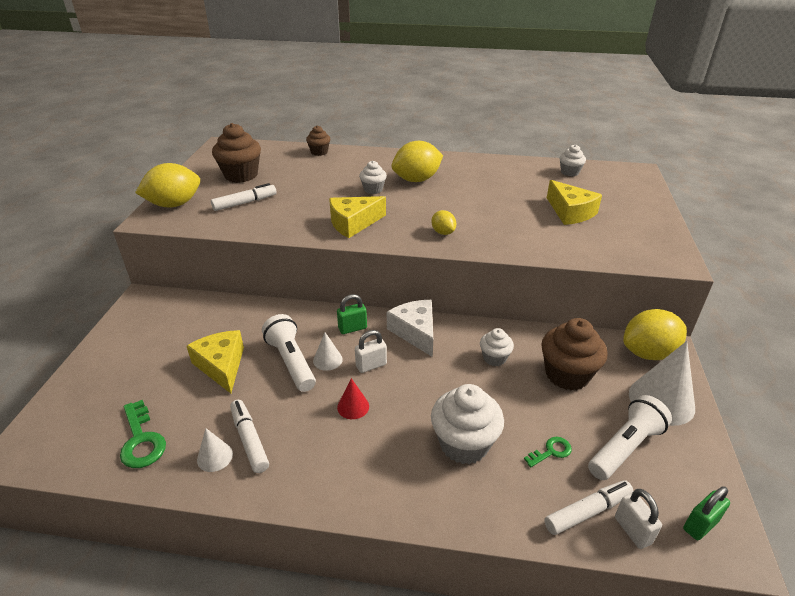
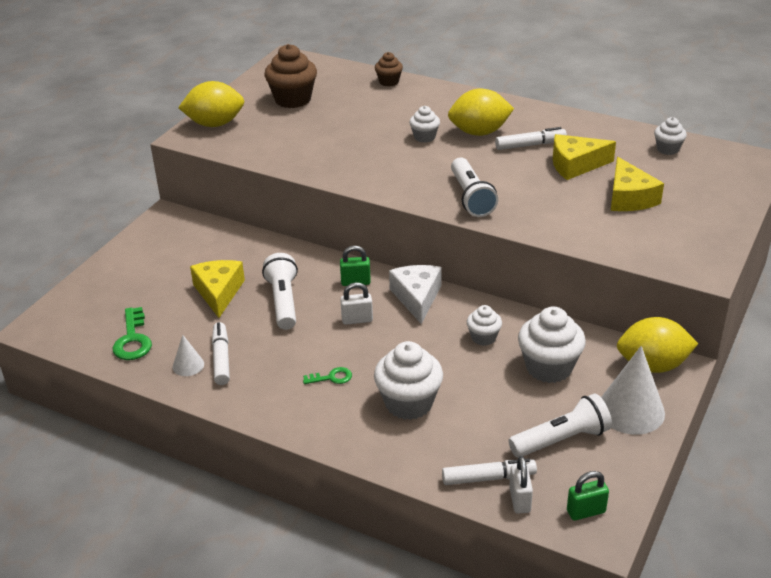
camera: 20 degrees right, 0 degrees up
(245, 203) = (284, 132): white marker -> white marker (530, 145)
(327, 360) = (318, 306): white cone -> none
(353, 223) = (383, 172): yellow cheese -> yellow cheese (575, 165)
(353, 406) = (323, 351): red cone -> none
(443, 232) = (471, 197): yellow lemon -> white flashlight
(551, 451) = (487, 427): green key -> green key (332, 377)
(567, 374) = (549, 367): brown cupcake -> white cupcake

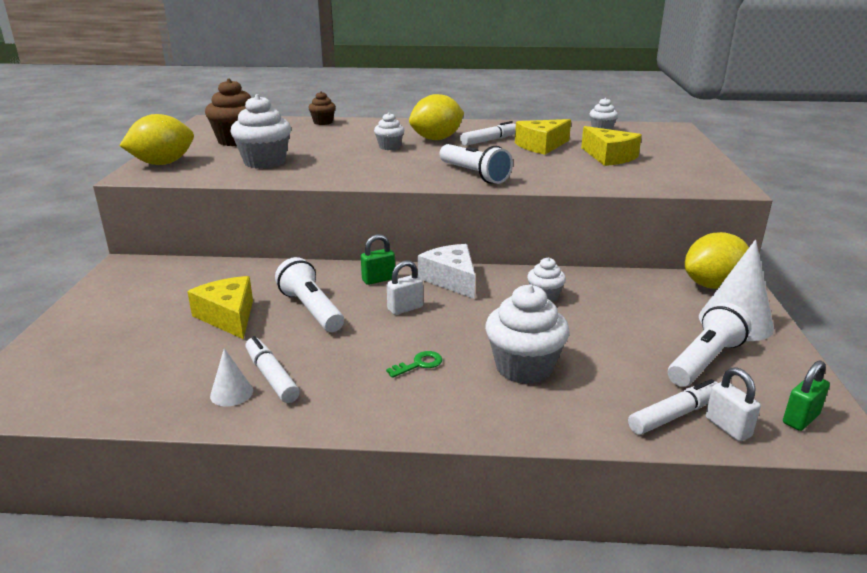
camera: 25 degrees left, 10 degrees down
(133, 340) = (139, 384): green key -> none
(549, 367) = (628, 306): white cupcake -> white cupcake (264, 162)

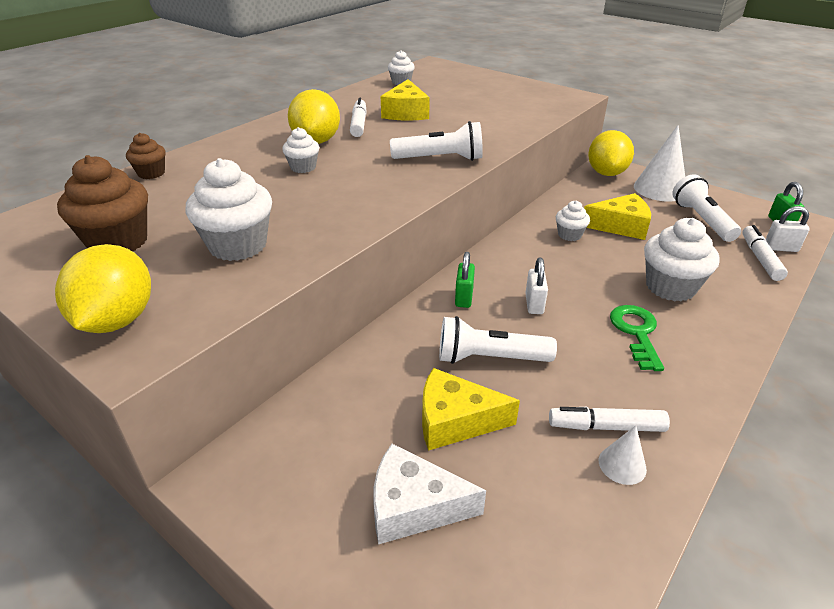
camera: 55 degrees left, 10 degrees up
(419, 364) = (636, 332): green key -> green key, size x1.71
(451, 280) = (501, 262): white cheese -> white cheese (414, 506)
(609, 157) = (468, 103): yellow cheese -> yellow cheese (620, 226)

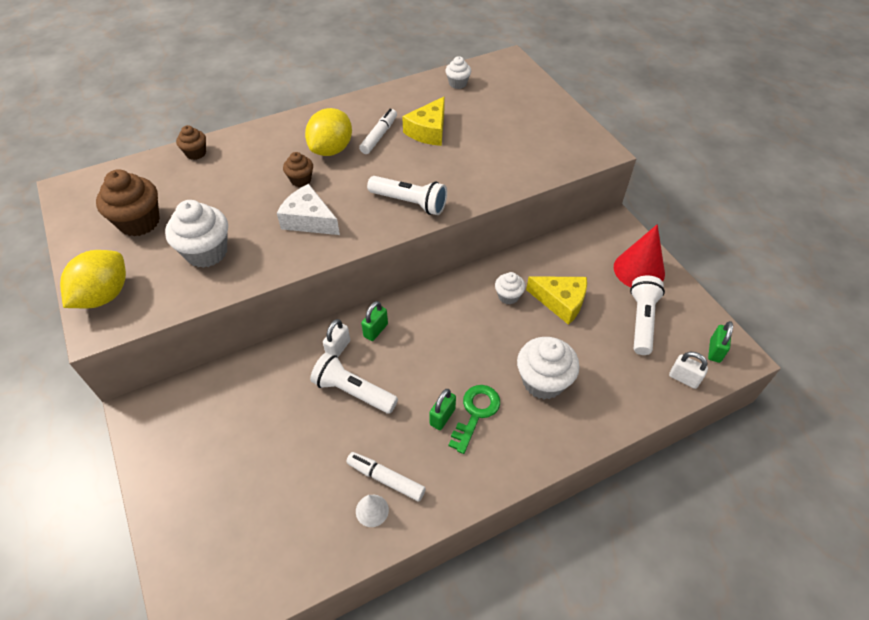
camera: 25 degrees right, 15 degrees up
(303, 167) = (301, 180): white cupcake -> brown cupcake
(414, 506) = (229, 479): white cheese -> white cheese (309, 220)
(455, 421) = (294, 431): yellow cheese -> none
(534, 304) = (422, 356): white padlock -> white padlock (338, 348)
(606, 173) = (606, 233): yellow lemon -> none
(607, 347) = (442, 417): none -> green padlock
(660, 189) = (639, 270): white cone -> red cone
(760, 258) = (652, 382): white marker -> none

